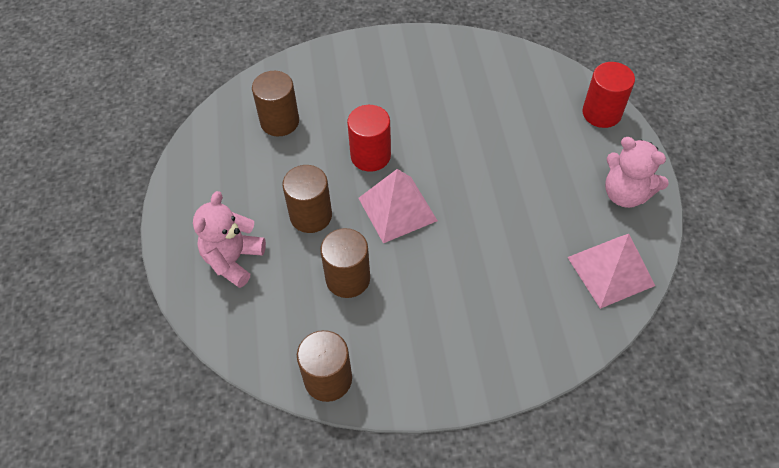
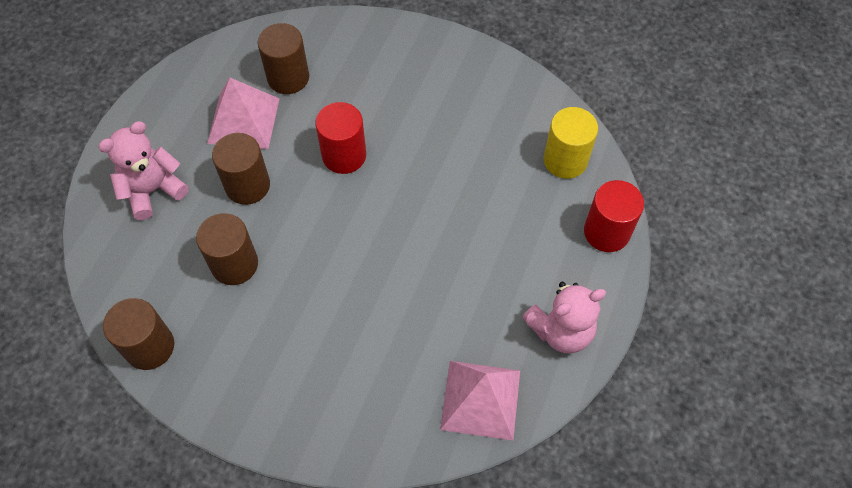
camera: 30 degrees right, 5 degrees up
(397, 209) = (328, 222): pink pyramid -> pink pyramid (243, 120)
(534, 80) = (565, 160): none -> yellow cylinder
(625, 194) = (561, 330): pink teddy bear -> pink teddy bear turned 90 degrees counterclockwise

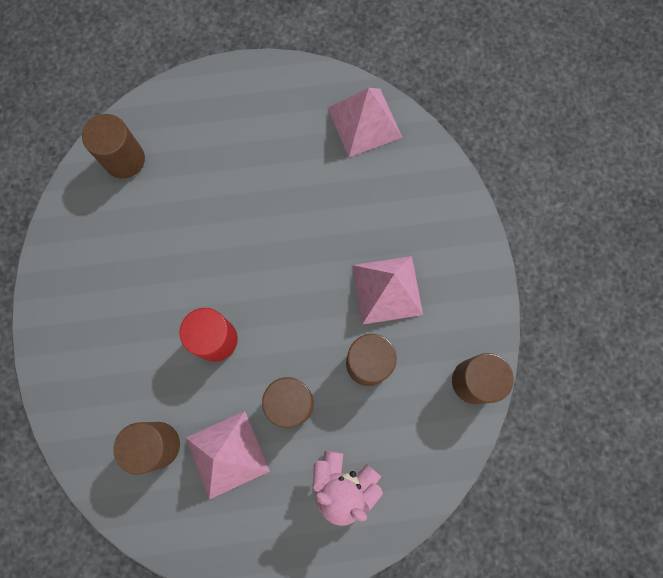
camera: 120 degrees left, 15 degrees up
(289, 319) = (387, 289): none -> pink pyramid
(561, 330) = (280, 95): pink teddy bear -> none
(565, 160) = (124, 159): yellow cylinder -> brown cylinder
(606, 232) = (177, 100): red cylinder -> none

